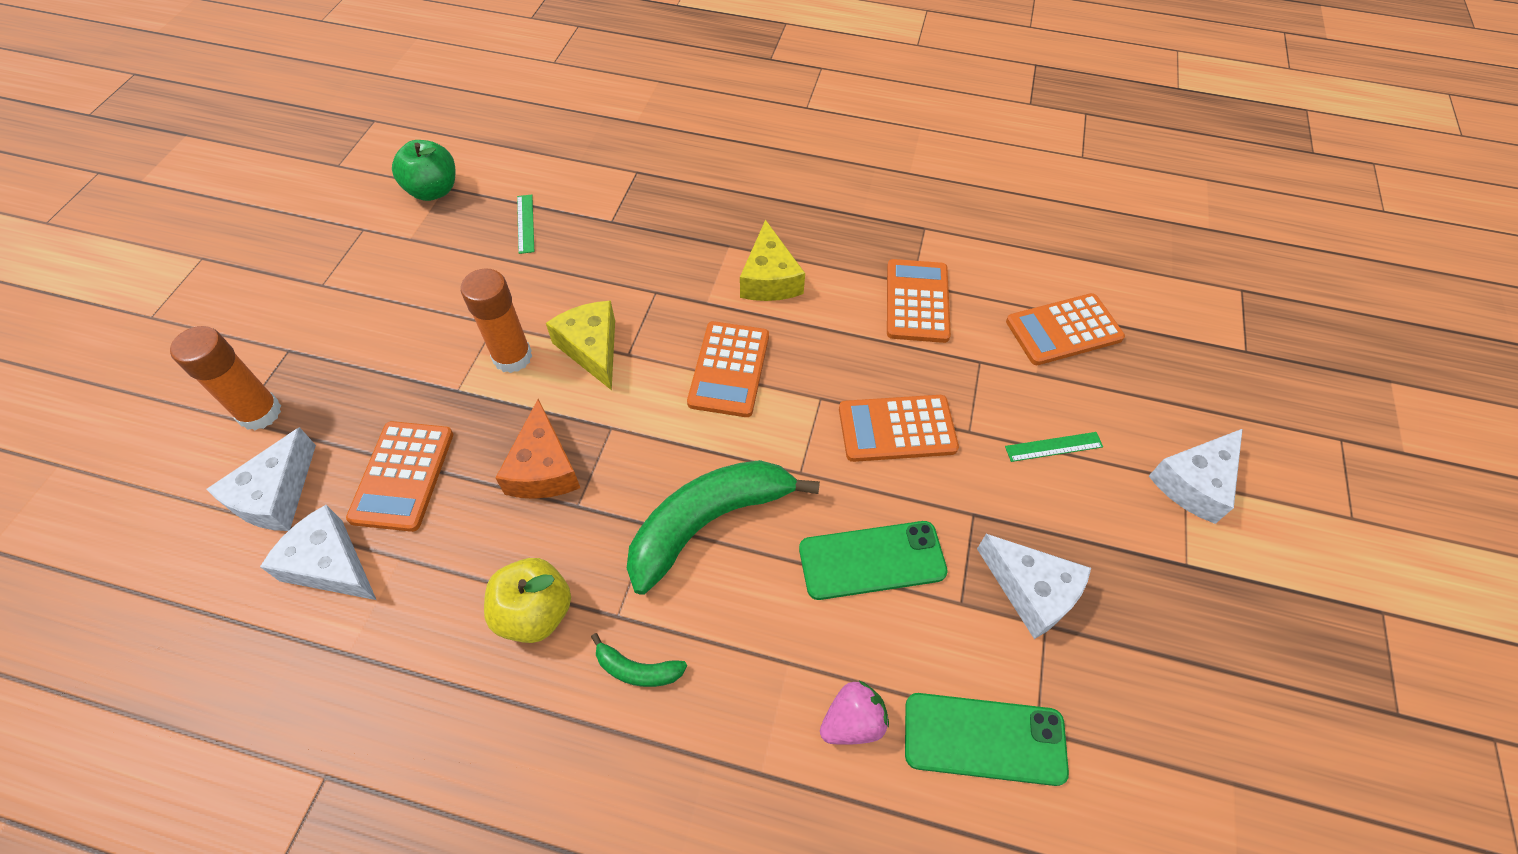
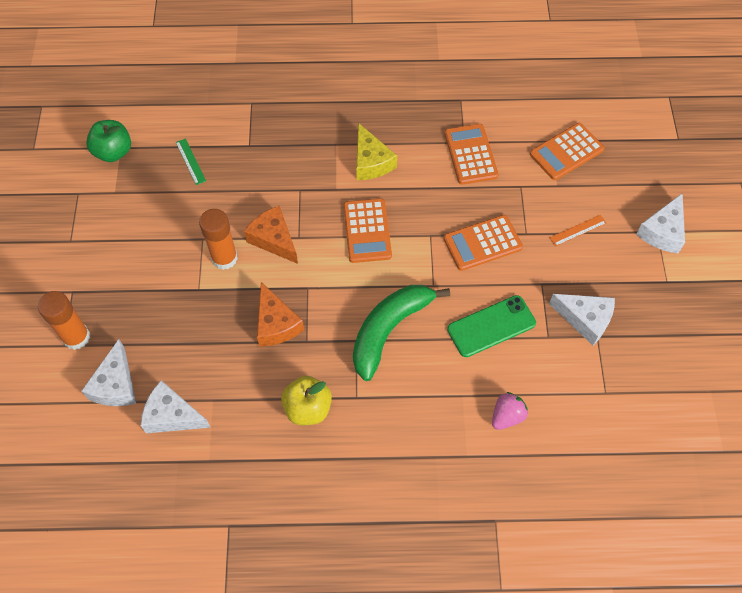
camera: 15 degrees left, 5 degrees up
(402, 476) = (190, 352): orange calculator -> none
(592, 348) = (274, 239): yellow cheese -> orange cheese
(637, 669) = (379, 422): green banana -> none
(984, 739) = (579, 405): green phone -> none
(1053, 447) = (578, 230): green ruler -> orange ruler

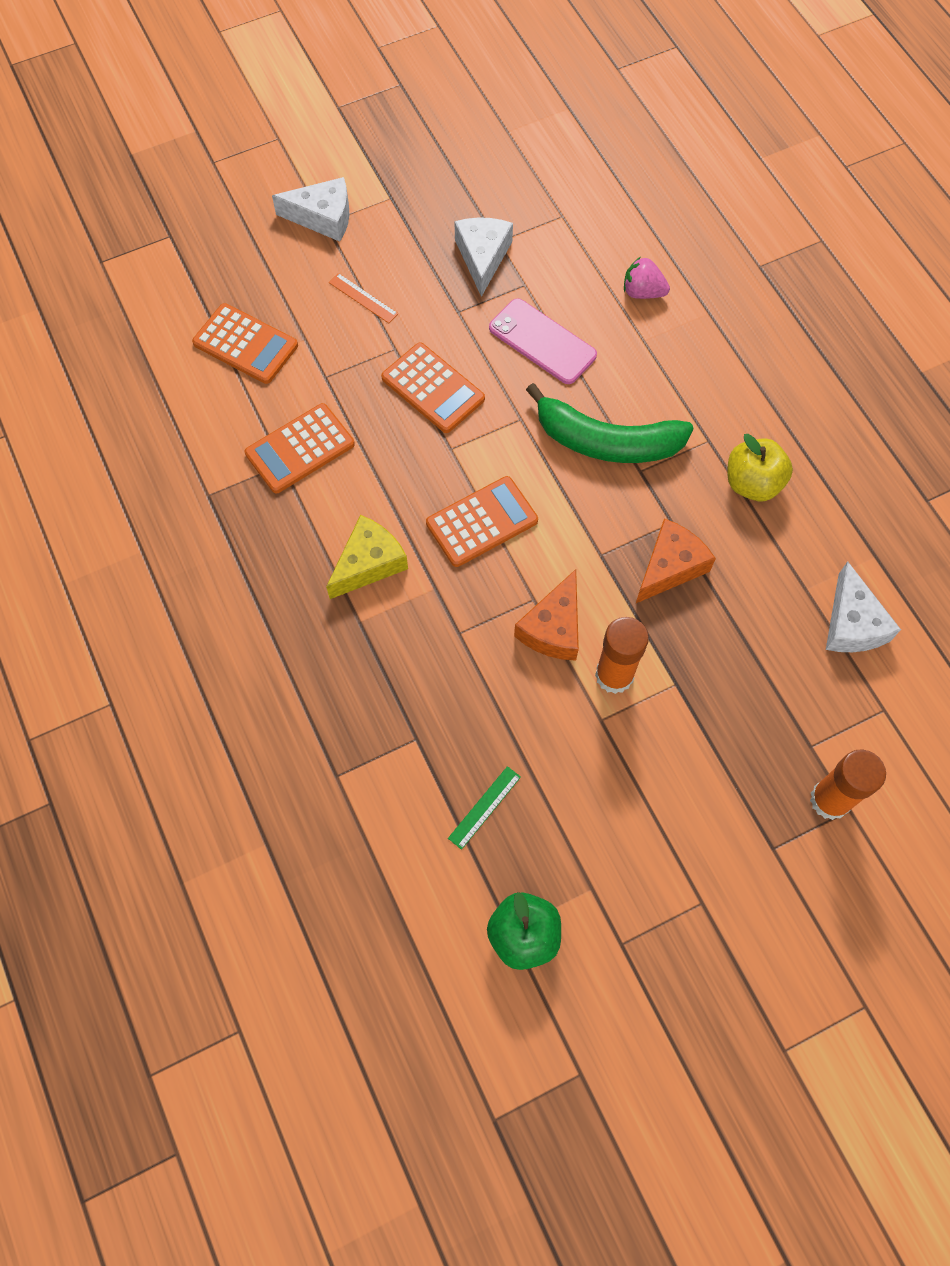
camera: 115 degrees left, 5 degrees up
(115, 385) = (858, 711): white cheese -> none
(491, 326) = (542, 341): green phone -> pink phone

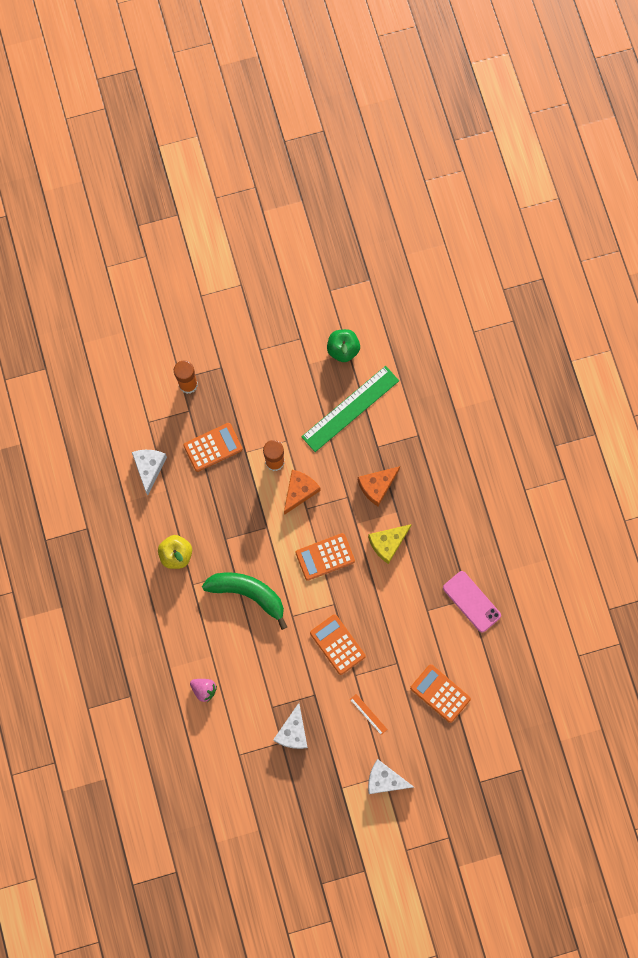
camera: 170 degrees left, 10 degrees up
(300, 449) = (416, 618): orange calculator -> orange calculator (213, 447)
(484, 807) = (350, 408): green ruler -> green ruler, size x2.49
(542, 341) = (269, 665): pink phone -> pink phone (471, 601)
(670, 567) = (232, 514): orange cheese -> orange cheese (377, 486)

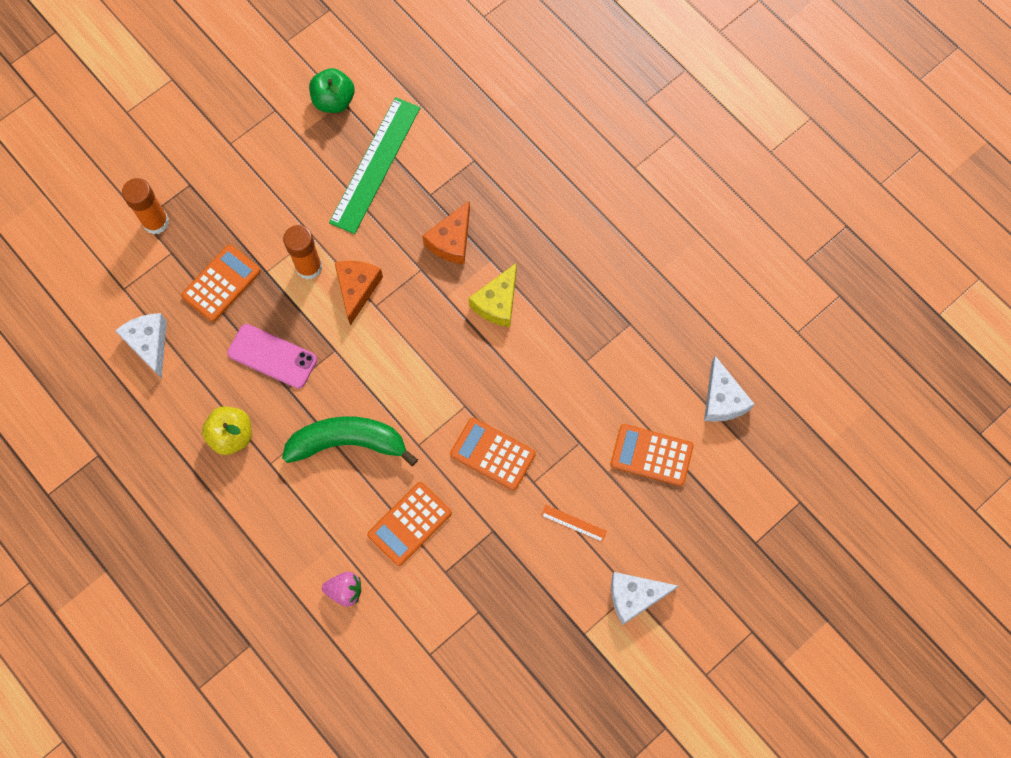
camera: 25 degrees left, 5 degrees down
(293, 732) = (487, 591): white cheese -> white cheese (722, 399)
(325, 557) = (426, 353): orange calculator -> orange calculator (409, 524)
(471, 601) = (635, 326): pink phone -> pink phone (272, 356)

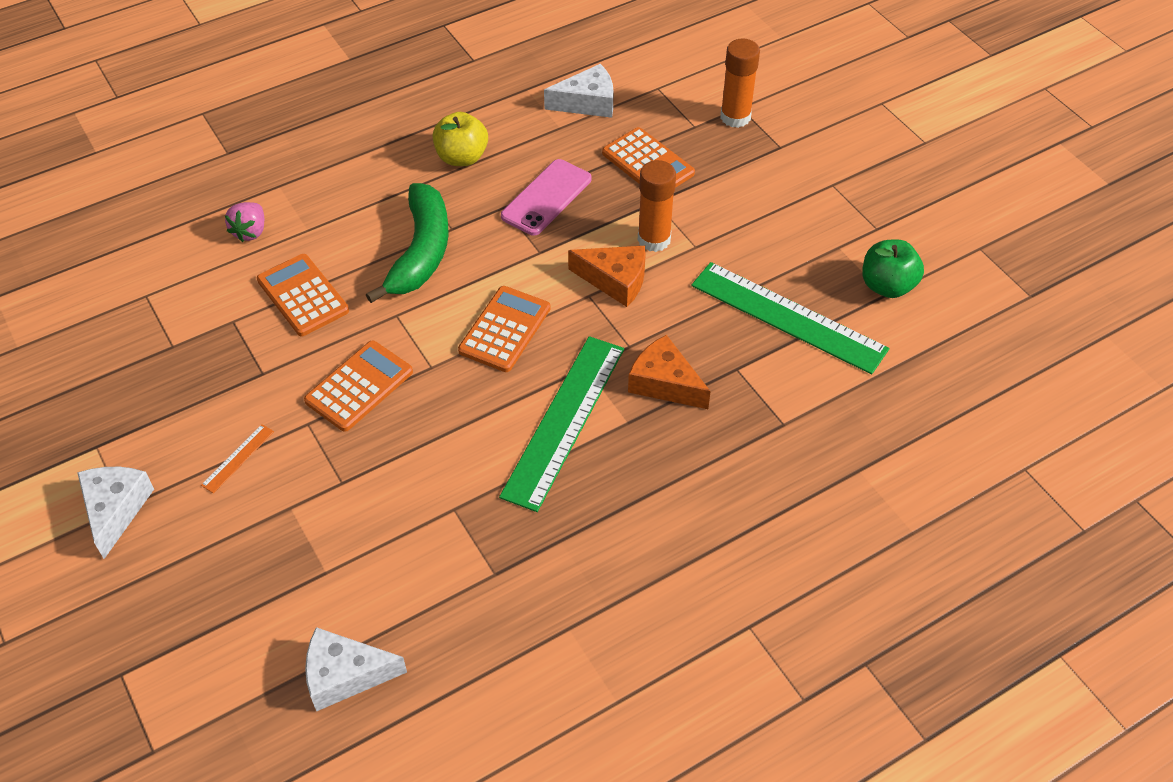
camera: 100 degrees right, 20 degrees down
(497, 302) = (564, 421): yellow cheese -> green ruler
(651, 455) = (294, 565): orange calculator -> orange calculator (505, 329)

